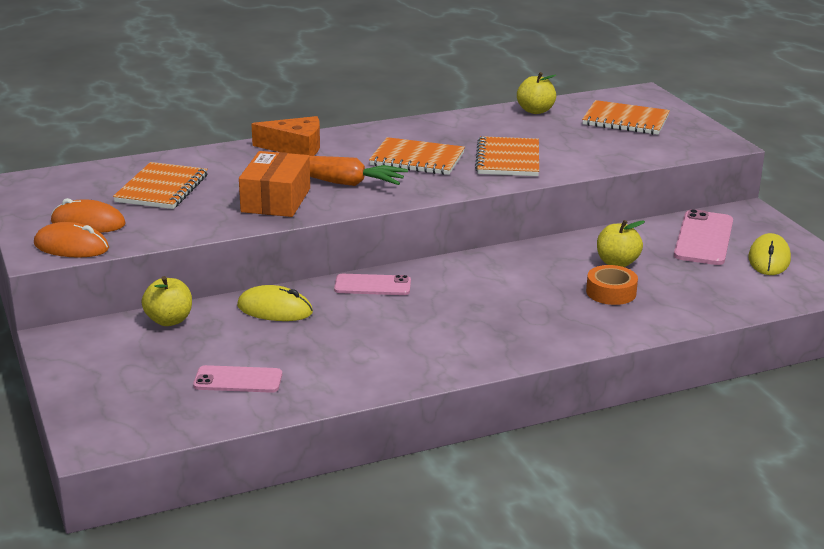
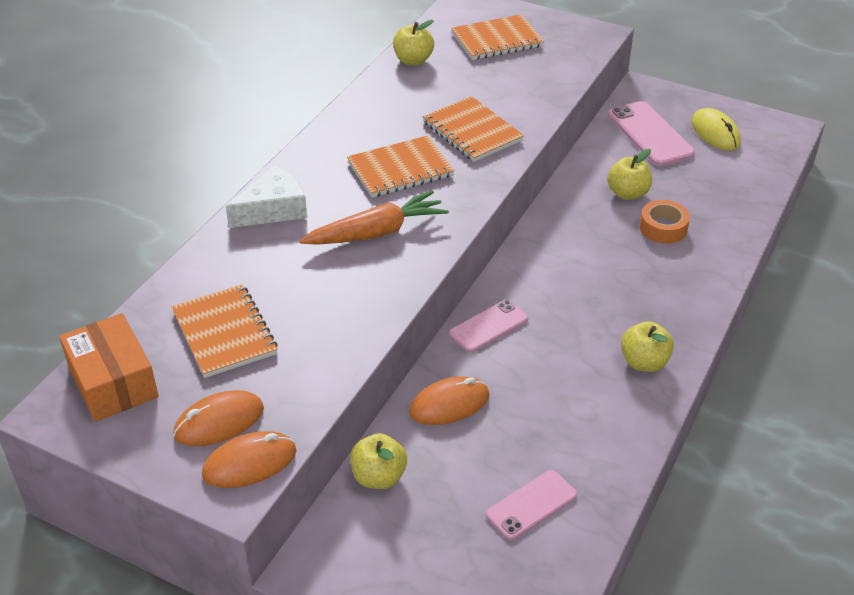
camera: 40 degrees left, 15 degrees up
(275, 309) = (449, 404): yellow mouse -> orange mouse
(276, 200) = (352, 287): orange box -> orange box (113, 382)
(295, 147) = (273, 209): orange cheese -> white cheese
(453, 353) = (644, 362): none -> yellow apple

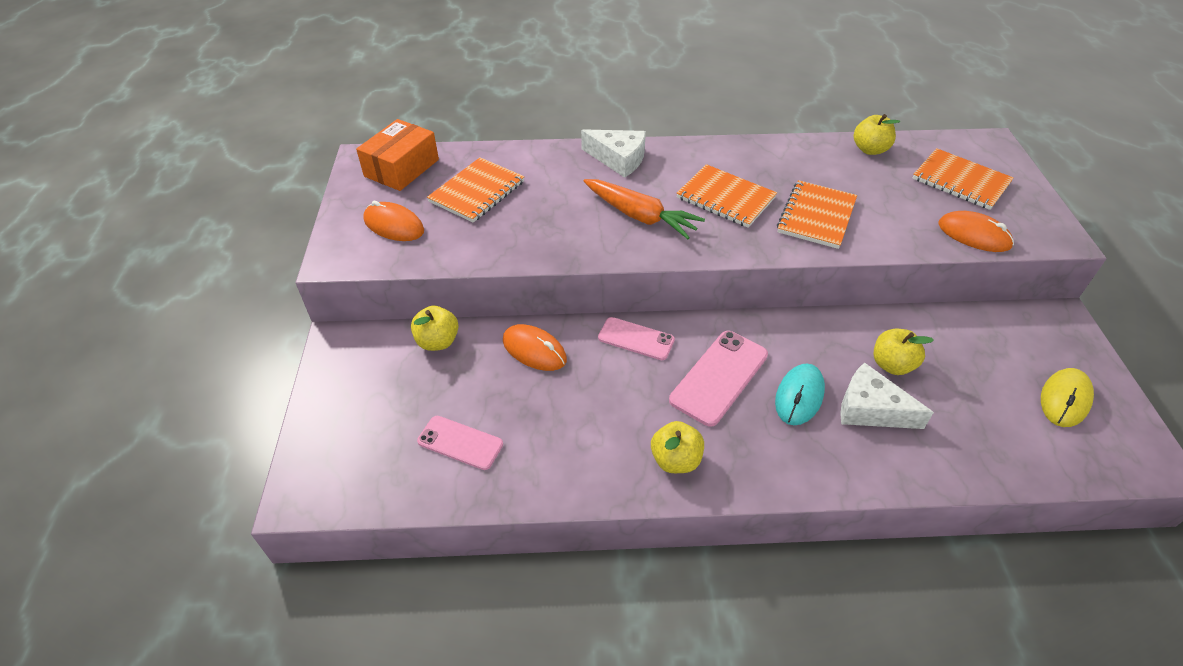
camera: 60 degrees right, 5 degrees up
(249, 463) = (364, 254): orange mouse -> orange mouse (974, 235)
(625, 259) = (799, 396): none -> turquoise mouse
(650, 134) = (999, 349): pink phone -> pink phone (719, 377)
(663, 228) = (870, 409): orange tape -> white cheese

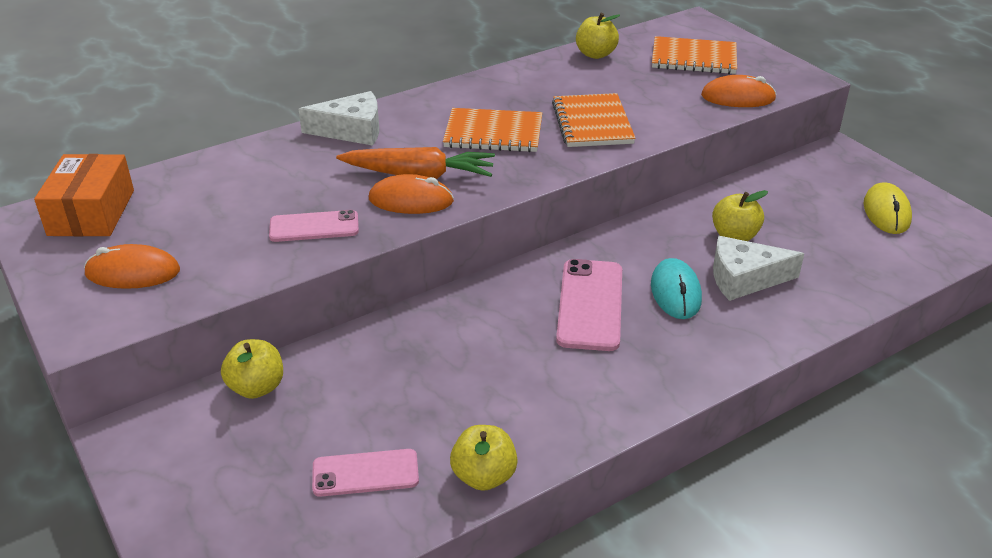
camera: 30 degrees left, 10 degrees down
(477, 192) = (211, 208): orange notebook -> none
(534, 350) = (379, 353): orange mouse -> orange mouse (411, 200)
(636, 339) = (481, 302): pink phone -> pink phone (314, 227)
(675, 460) = (605, 392): yellow apple -> yellow apple (484, 476)

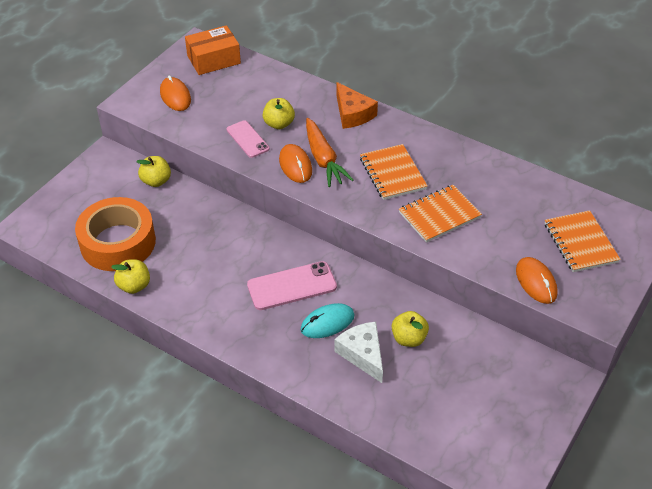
camera: 65 degrees right, 10 degrees up
(352, 130) = (353, 114): white cheese -> orange cheese
(365, 473) = (118, 242): pink phone -> orange tape
(595, 54) = (541, 188): yellow apple -> yellow apple (279, 124)
(886, 212) = (499, 422): yellow mouse -> none

